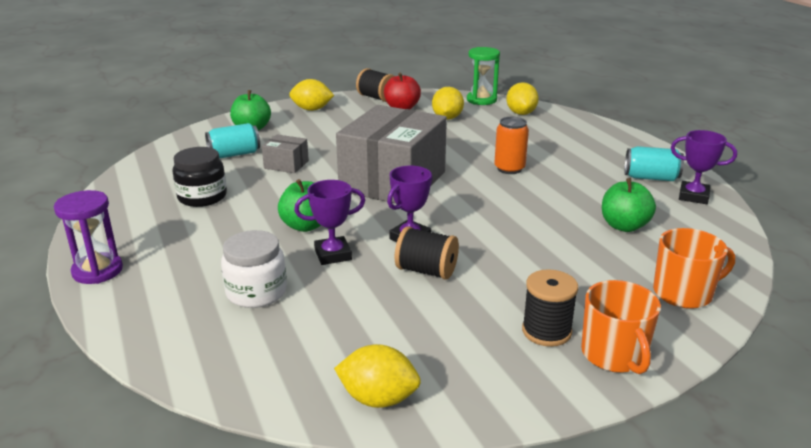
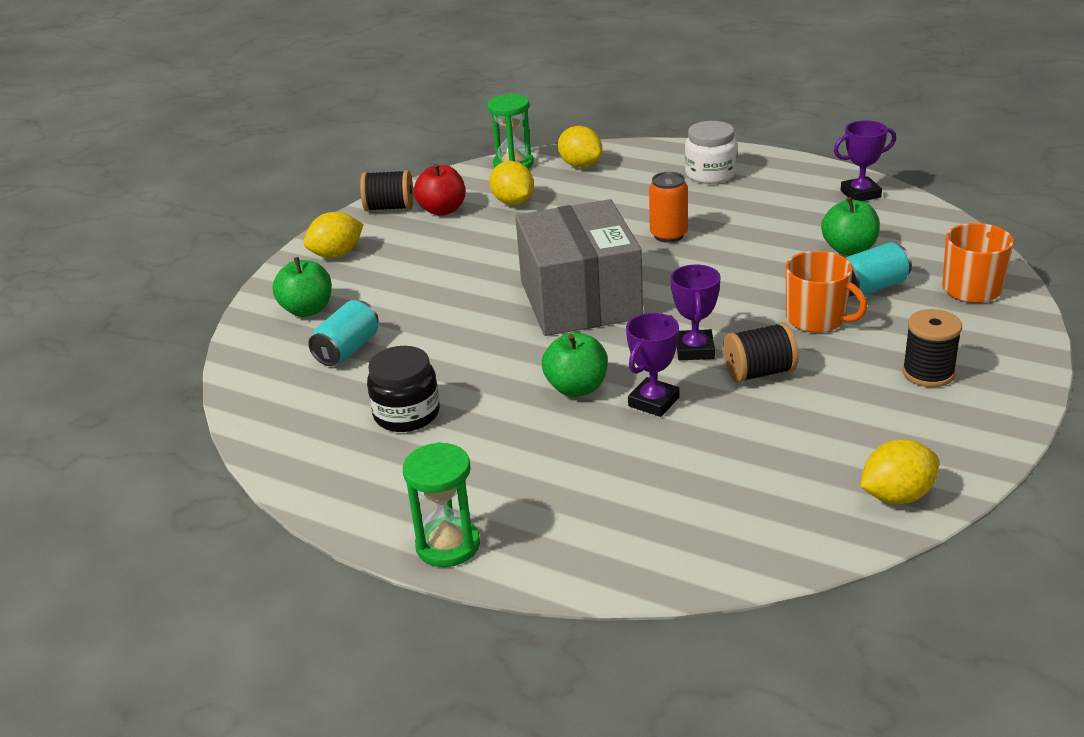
camera: 35 degrees left, 5 degrees up
(97, 271) = (448, 545): purple hourglass -> green hourglass
(256, 292) = (648, 473): white jar -> white jar (710, 174)
(286, 164) = (433, 334): grey box -> none
(614, 355) = (997, 365): orange mug -> orange mug (817, 319)
(651, 178) = (802, 190): turquoise can -> turquoise can (871, 287)

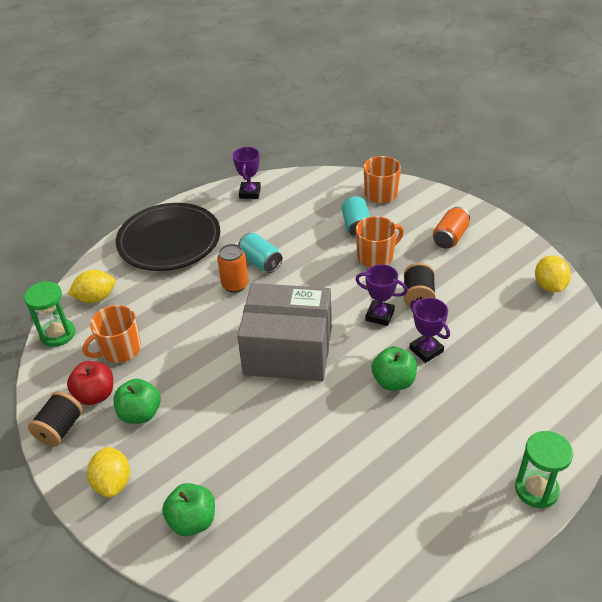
camera: 70 degrees left, 10 degrees up
(347, 350) = (273, 503): turquoise can -> turquoise can (260, 262)
(407, 414) = (380, 481): black jar -> none
(513, 202) = (120, 350): yellow lemon -> orange mug
(710, 174) = (169, 242): white jar -> black plate
(849, 249) = (309, 219): green apple -> green apple (140, 414)
(928, 373) = (450, 237): black spool -> orange can

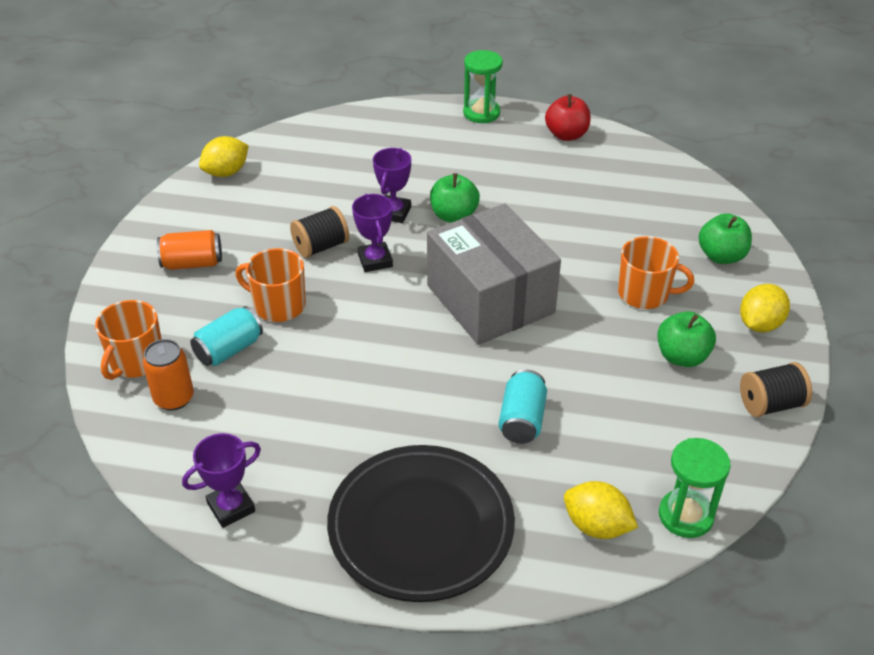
camera: 130 degrees left, 0 degrees up
(95, 395) = (707, 408): red apple -> red apple (566, 135)
(120, 350) = (636, 434): orange mug -> orange mug (645, 294)
(235, 285) = (438, 399): orange can -> orange can (174, 398)
(260, 262) = (376, 401): turquoise can -> turquoise can (522, 420)

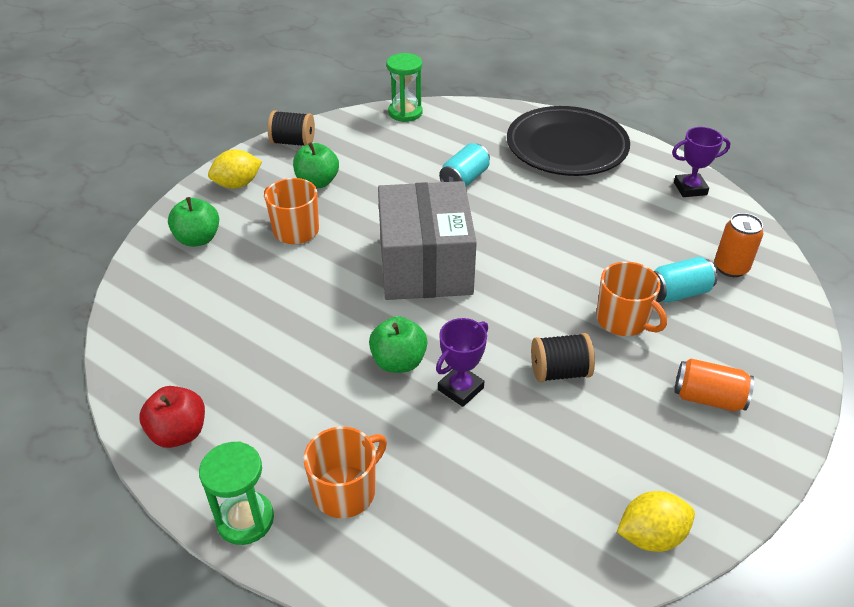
camera: 155 degrees left, 0 degrees up
(136, 361) = (767, 308): orange mug -> orange mug (346, 491)
(375, 260) = (509, 336): purple trophy -> none
(596, 526) = (460, 122): yellow lemon -> none

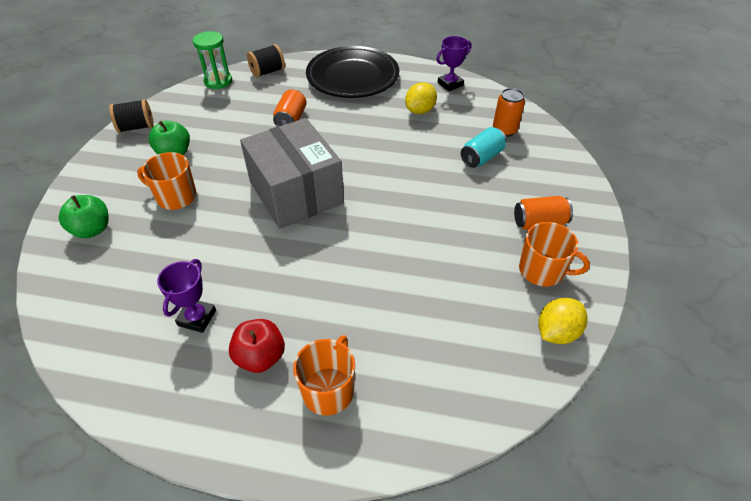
camera: 25 degrees left, 5 degrees up
(179, 433) = (161, 399): red apple -> red apple (260, 357)
(237, 184) = (105, 174): yellow lemon -> yellow lemon (420, 111)
(245, 520) = (259, 448): green hourglass -> none
(398, 362) = (315, 273): green apple -> none
(460, 389) = (372, 277): purple trophy -> purple trophy (197, 318)
(464, 179) = (291, 120): turquoise can -> orange can
(559, 372) = (435, 239): black spool -> black spool (267, 72)
(623, 320) = (457, 188): orange mug -> orange mug (542, 270)

